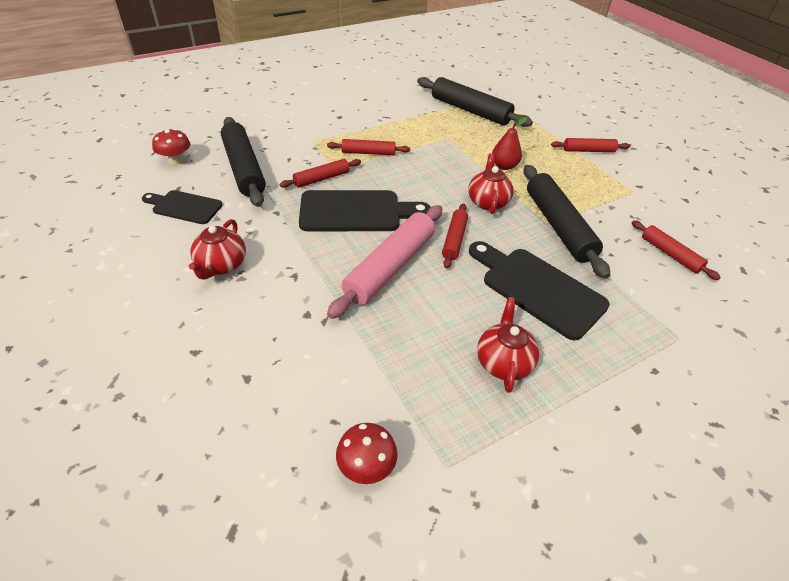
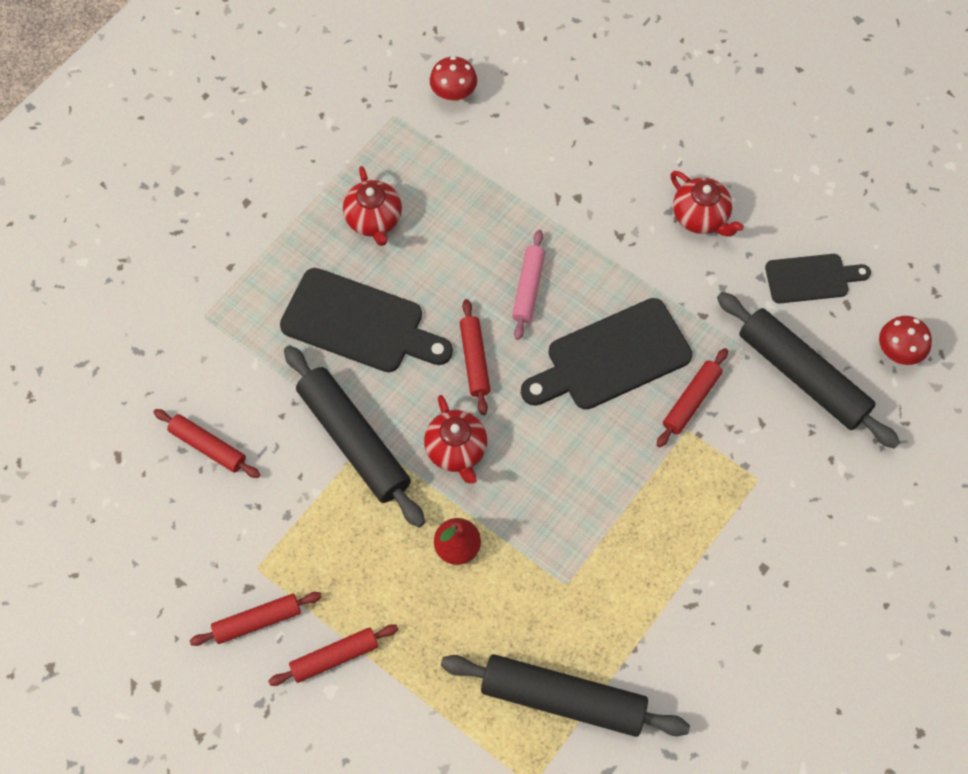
camera: 160 degrees right, 20 degrees up
(221, 265) = (701, 217): red teapot -> red teapot turned 150 degrees clockwise
(368, 153) = (664, 488): red rolling pin -> red rolling pin (257, 621)
(390, 267) = (528, 288): pink rolling pin -> pink rolling pin, size x0.55

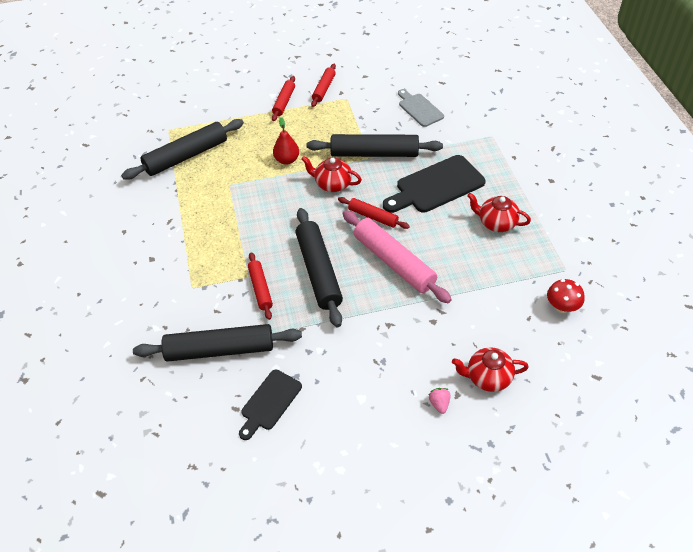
camera: 130 degrees right, 15 degrees down
(208, 446) = (419, 109): red rolling pin -> grey cutting board
(528, 288) = (394, 262): pink rolling pin -> pink rolling pin, size x1.81
(611, 357) = (319, 271): black cutting board -> black rolling pin
(672, 133) = (439, 404): none -> pink strawberry
(701, 217) = (364, 374): red teapot -> red teapot (487, 377)
(898, 351) = (181, 411): red mushroom -> none

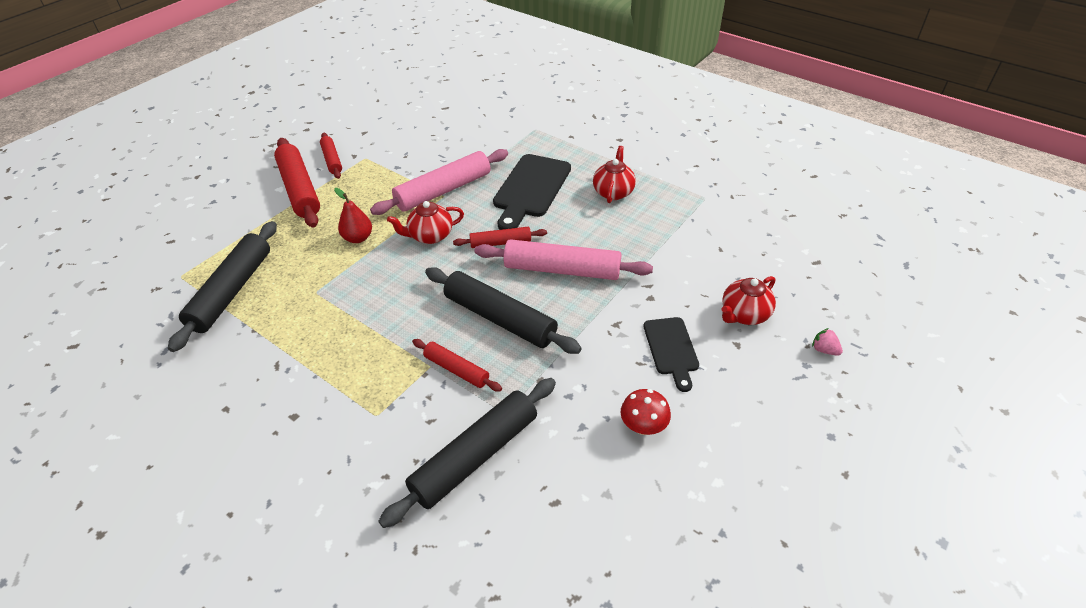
camera: 40 degrees left, 5 degrees down
(269, 402) = (583, 470): black cutting board -> black cutting board (671, 349)
(284, 102) = (299, 189): red rolling pin -> red rolling pin, size x1.81
(374, 153) = (443, 190): black rolling pin -> pink rolling pin
(419, 109) = (447, 136): grey cutting board -> none
(439, 404) = (732, 362): pink strawberry -> pink strawberry (824, 350)
(496, 223) = (613, 192): red teapot -> red teapot turned 120 degrees clockwise
(562, 307) = (734, 226): red mushroom -> red mushroom (643, 426)

